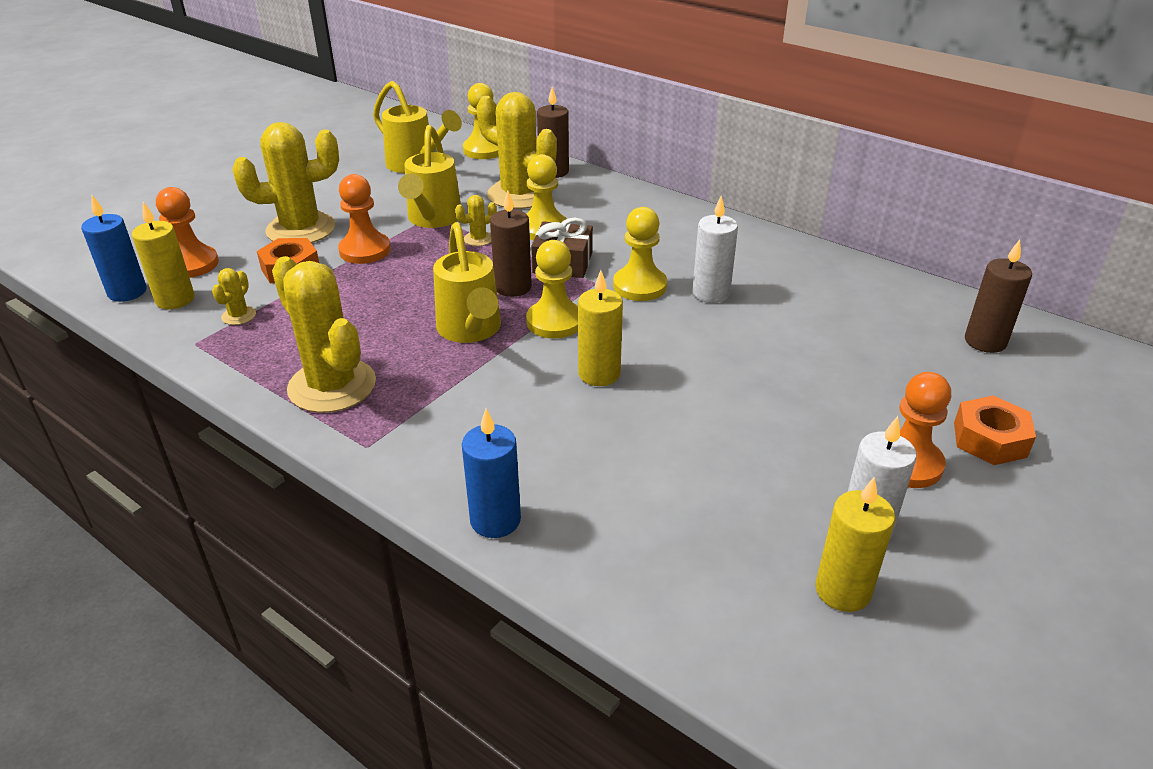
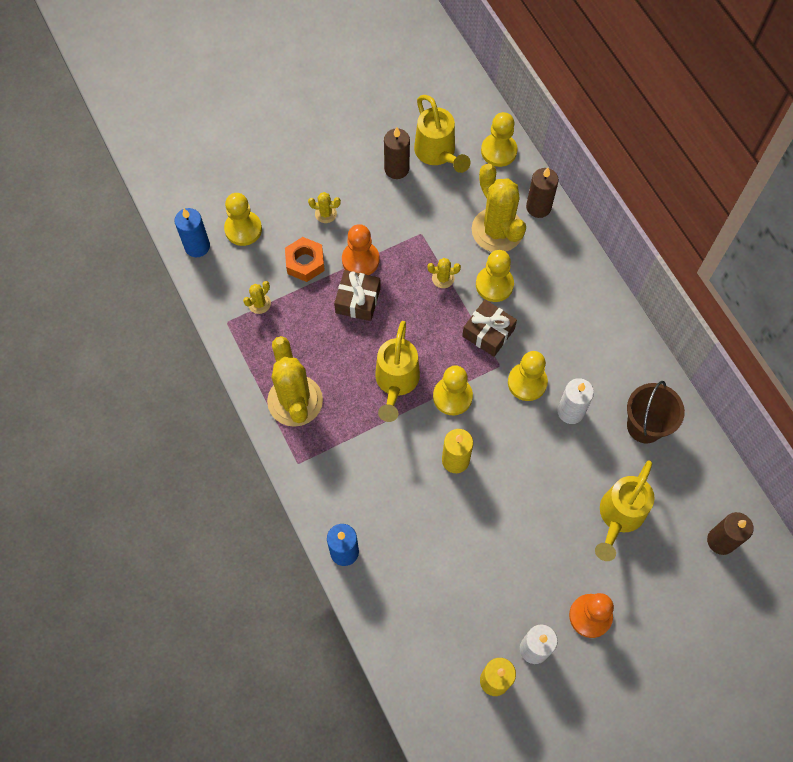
camera: 25 degrees right, 30 degrees up
(175, 299) = (225, 268): yellow candle -> none
(191, 264) = (243, 229): orange pawn -> yellow pawn
(301, 229) = (325, 214): yellow cactus -> yellow cactus, size x0.43
(378, 280) = (358, 300): none -> brown gift
(432, 220) = (420, 239): yellow watering can -> yellow watering can (618, 517)
(513, 287) = (442, 347): brown candle -> brown candle (396, 169)
(805, 280) = (645, 426): none -> brown bucket
(990, 439) = (653, 621): orange nut -> none

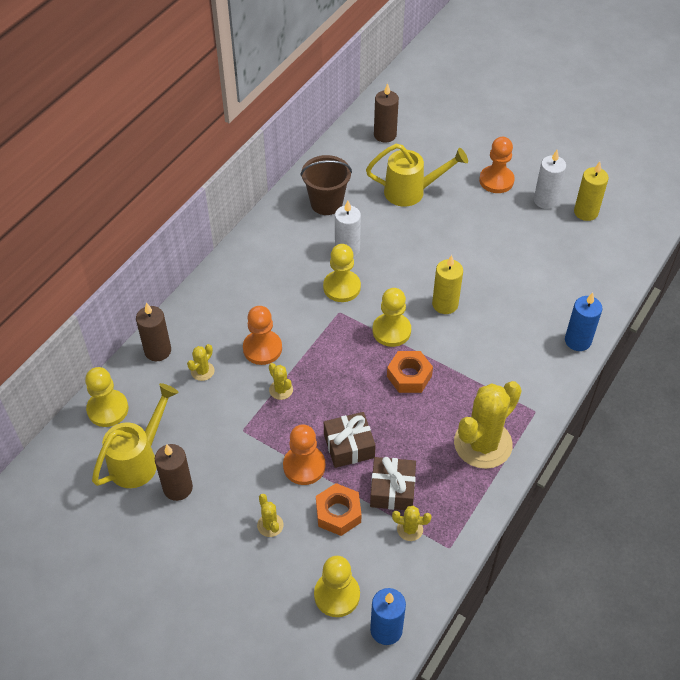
camera: 120 degrees left, 15 degrees down
(396, 383) = (409, 376): yellow watering can -> orange nut
(488, 332) = (313, 332): brown gift -> brown gift (392, 490)
(494, 284) = (262, 348): yellow pawn -> orange pawn
(497, 230) = (202, 371): yellow cactus -> yellow cactus, size x0.43

